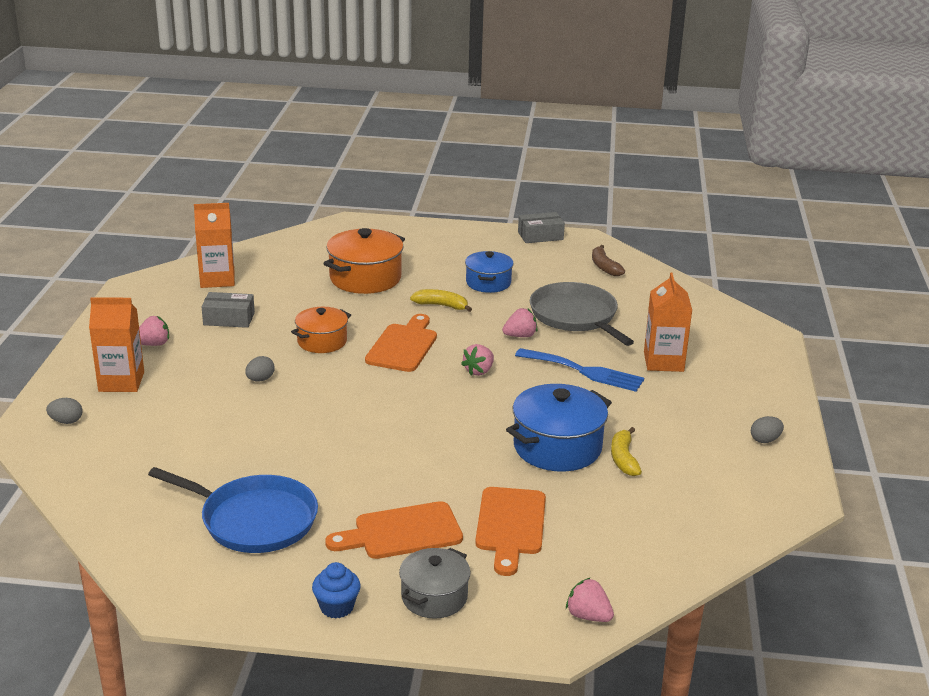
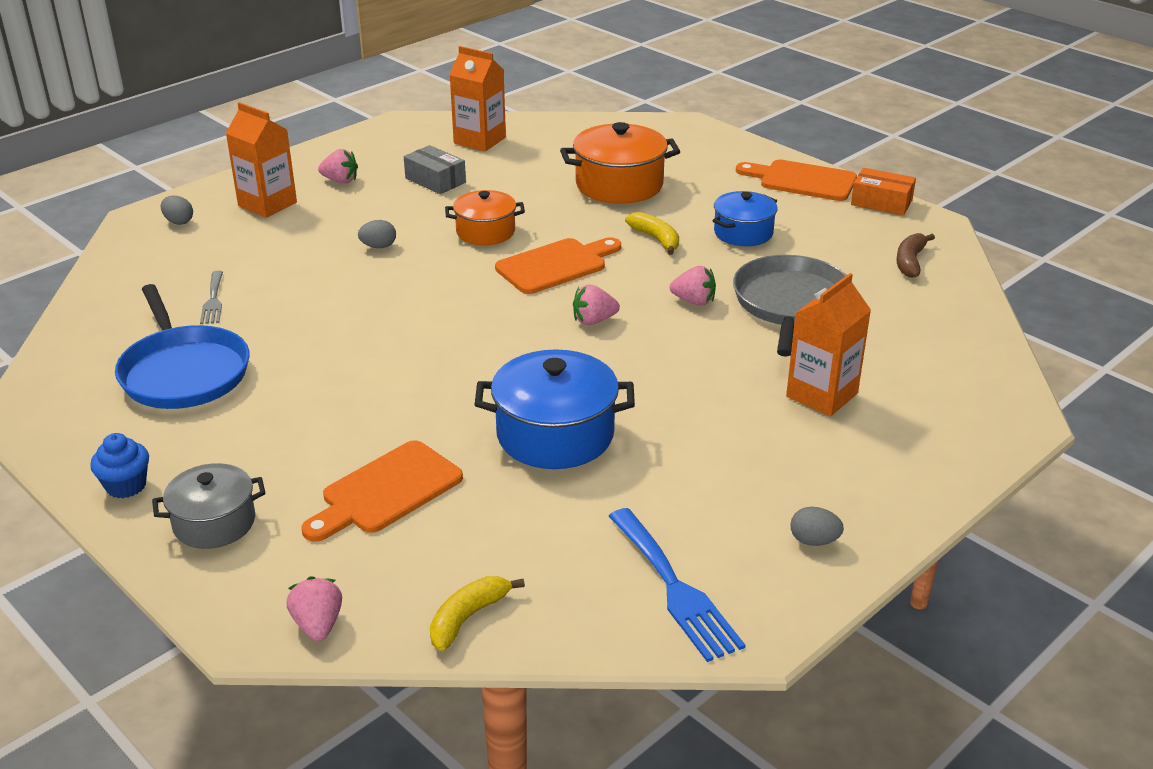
camera: 40 degrees right, 5 degrees up
(194, 464) = (213, 300): none -> grey fork
(402, 532) = (281, 446): orange cutting board -> orange cutting board (802, 181)
(540, 236) = (881, 202): grey box -> orange box
(584, 371) = (709, 367): blue fork -> blue fork (675, 588)
(623, 458) = (608, 480): yellow banana -> yellow banana (468, 617)

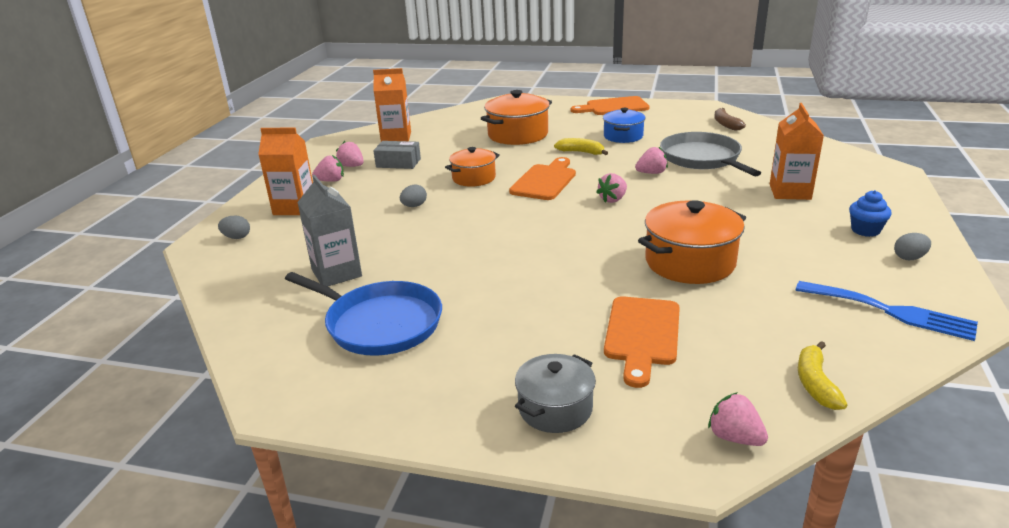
camera: 30 degrees left, 5 degrees down
(126, 486) = (446, 415): blue cupcake -> blue cupcake (865, 230)
(213, 300) = (336, 273): grey fork -> grey carton
(384, 167) = (352, 166): none -> pink strawberry
(555, 434) = (690, 262): blue pot -> orange pot
(881, 202) = (668, 105): orange box -> none

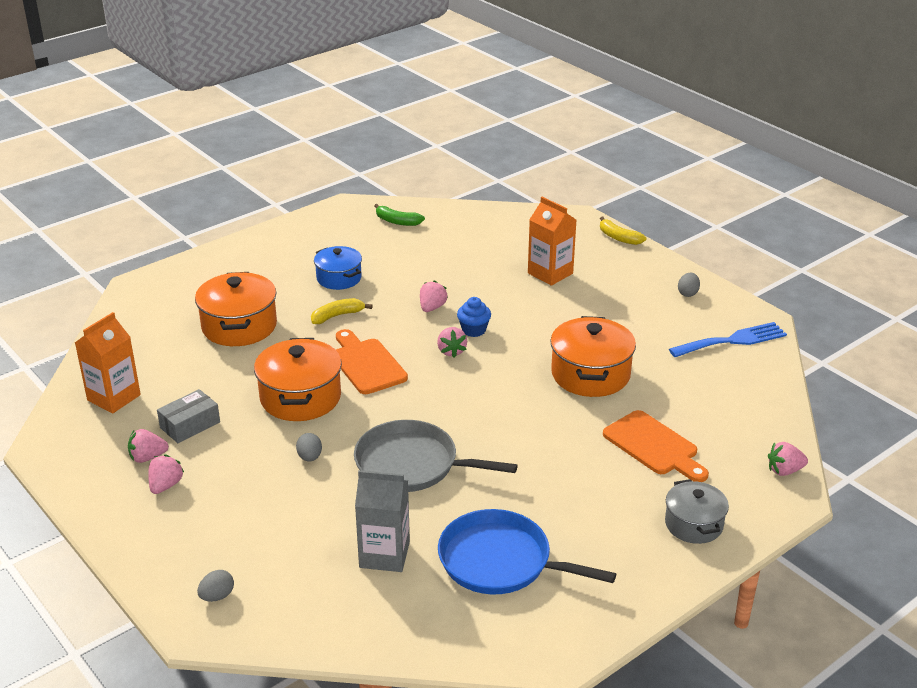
camera: 55 degrees left, 5 degrees up
(295, 207) = (199, 533): orange carton -> none
(379, 323) = (500, 561): blue pan -> blue pan turned 135 degrees counterclockwise
(474, 178) = (300, 397): orange pot -> orange pot, size x1.58
(613, 107) = (264, 245): orange cutting board -> none
(702, 158) = (443, 271): grey pan -> grey pan (412, 464)
(726, 124) = (397, 221): brown banana -> green banana
(815, 383) = (768, 413): yellow banana -> yellow banana (618, 237)
(865, 230) = (638, 284): blue cupcake -> blue cupcake (474, 330)

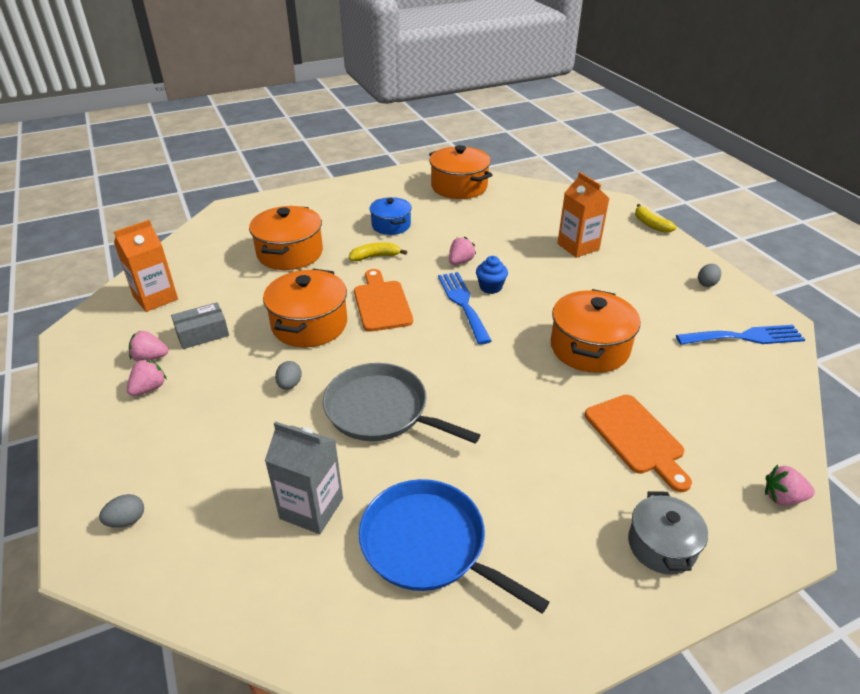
camera: 15 degrees right, 5 degrees up
(397, 221) = (459, 186): green banana -> orange pot
(451, 351) = (463, 303): pink strawberry -> blue fork

